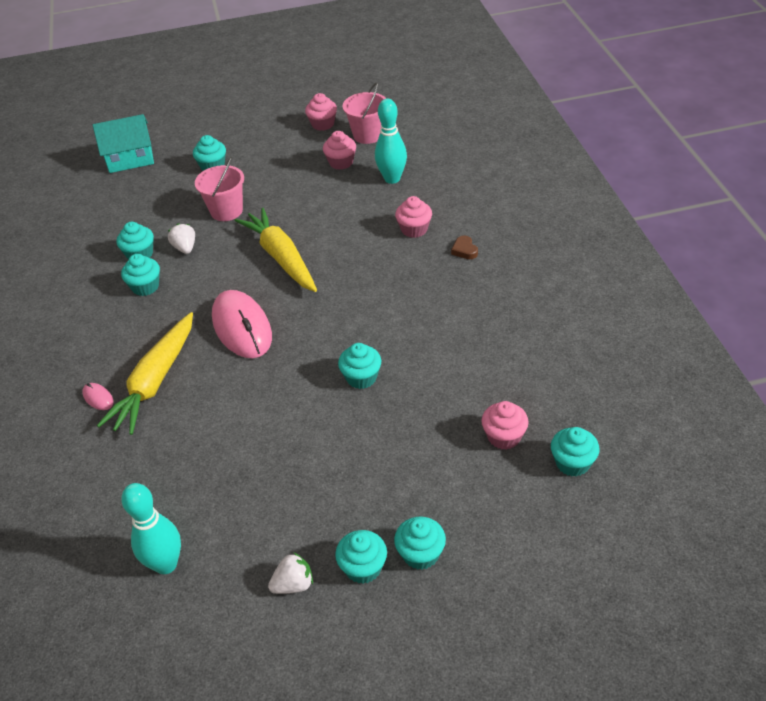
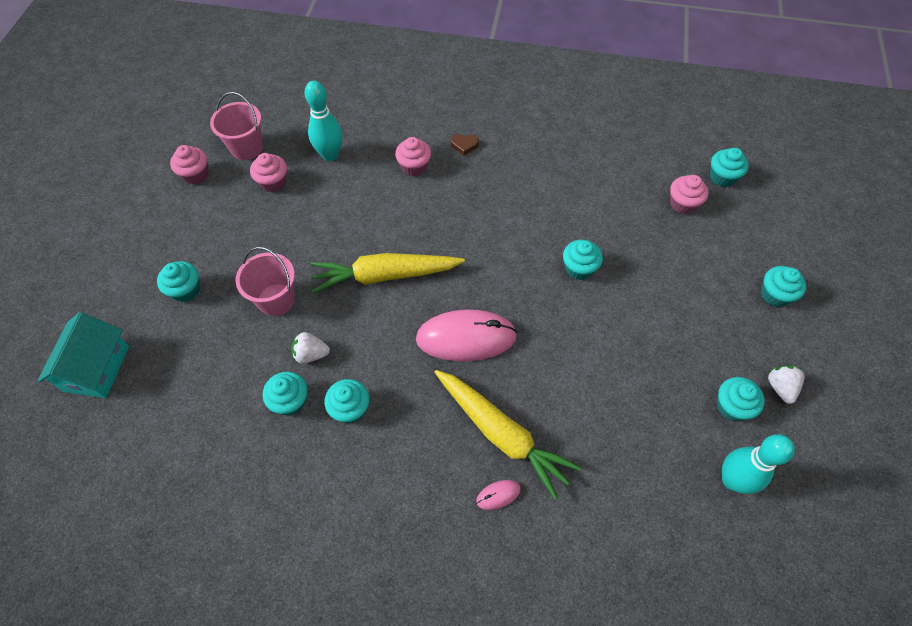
camera: 70 degrees left, 15 degrees up
(363, 568) = (777, 335): turquoise cupcake -> turquoise cupcake (732, 406)

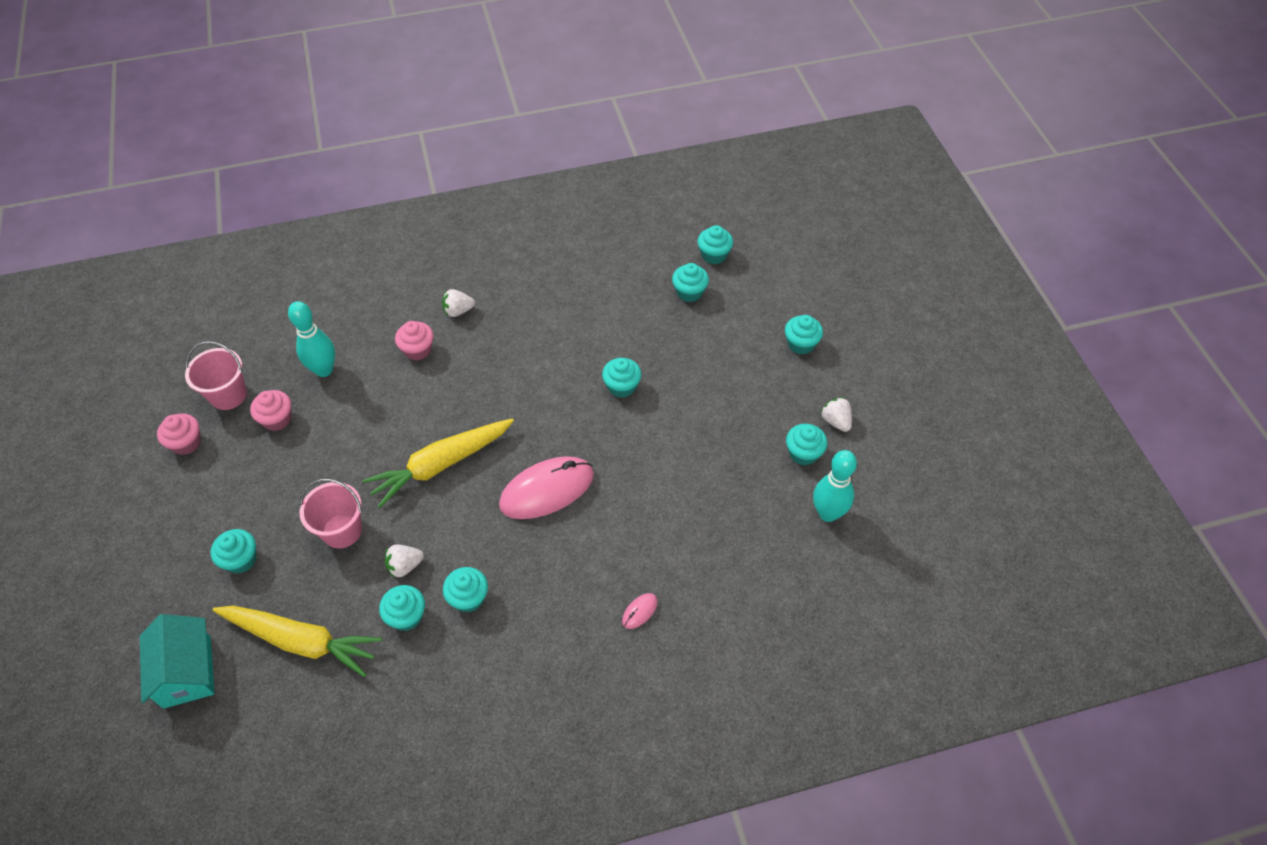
camera: 25 degrees left, 5 degrees down
(464, 145) = (458, 311): brown heart -> white strawberry
(501, 434) = (619, 560): yellow carrot -> yellow carrot (301, 641)
(683, 204) = (689, 292): pink cupcake -> turquoise cupcake

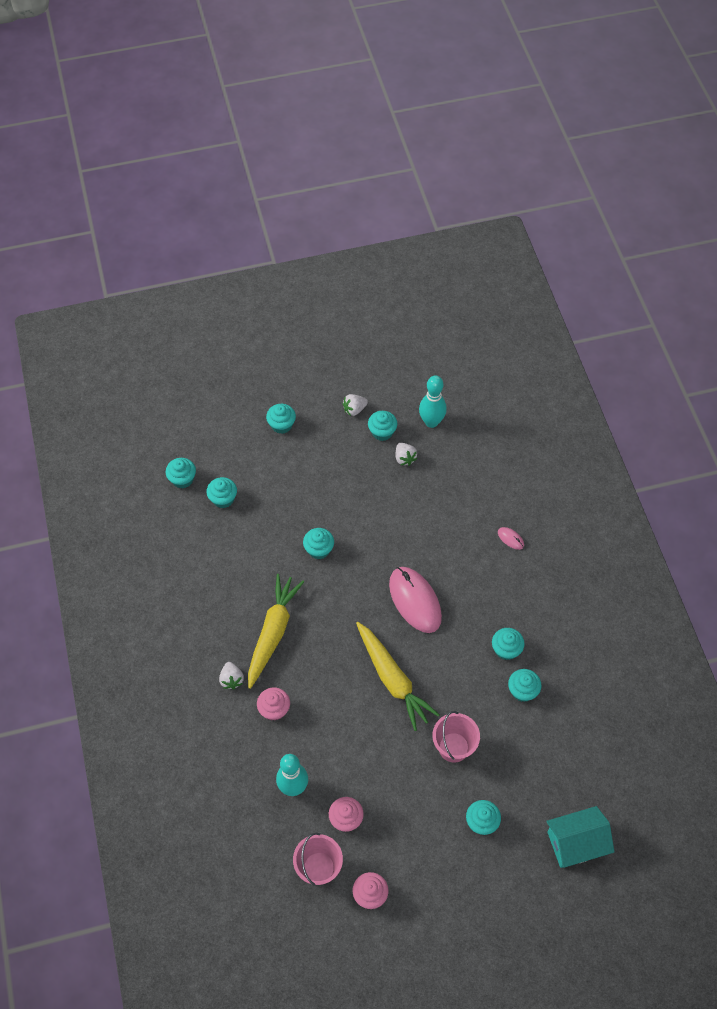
camera: 90 degrees left, 5 degrees up
(301, 641) = (546, 763): yellow carrot -> yellow carrot (273, 632)
(405, 566) = (482, 696): white strawberry -> white strawberry (404, 458)

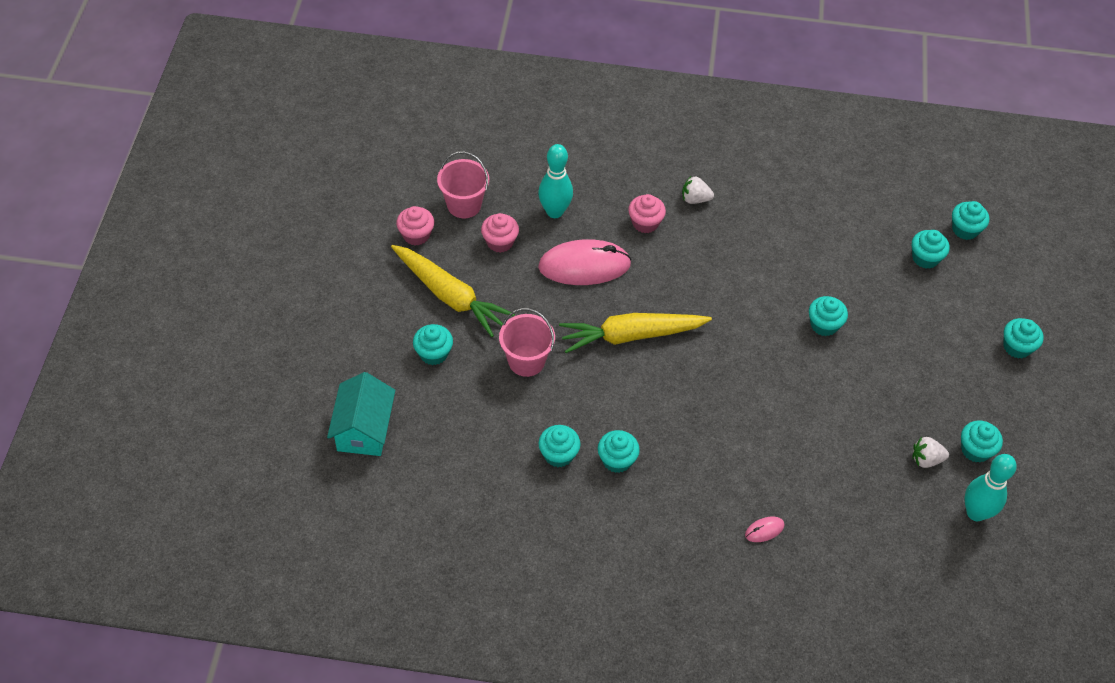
camera: 110 degrees right, 5 degrees down
(273, 632) = (734, 249): yellow carrot -> yellow carrot (450, 296)
(354, 409) = (1020, 432): white strawberry -> none
(415, 601) = (719, 393): pink mouse -> pink mouse (584, 266)

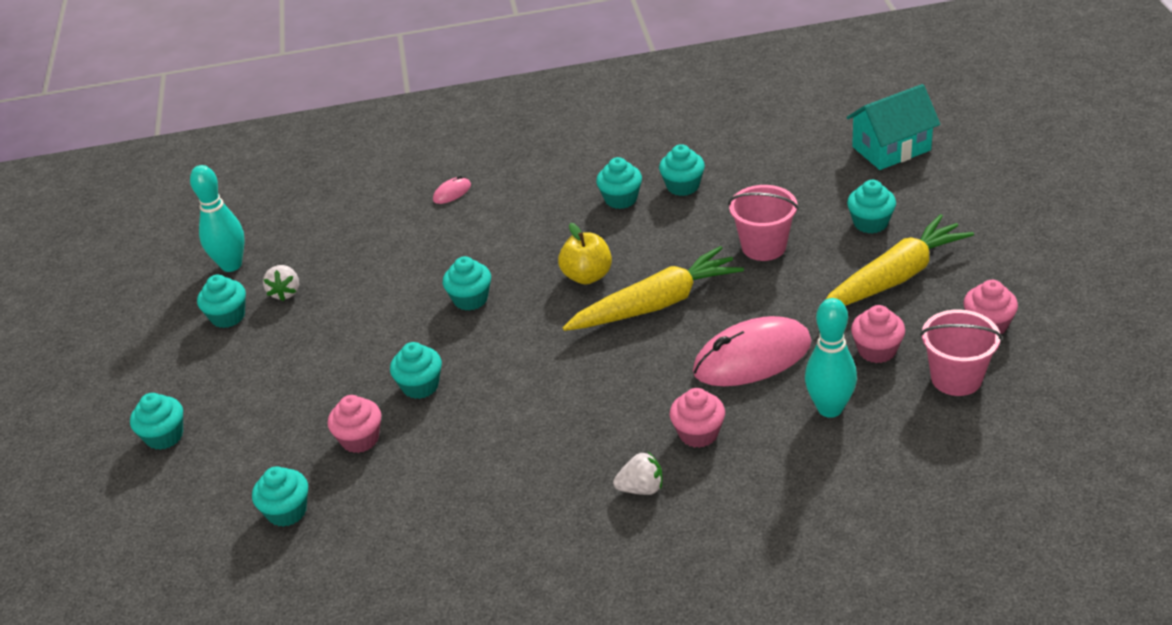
camera: 170 degrees right, 15 degrees down
(364, 429) = (891, 148): turquoise house -> turquoise house turned 75 degrees clockwise
(450, 296) = (894, 277): yellow carrot -> yellow carrot turned 120 degrees clockwise
(673, 383) = (587, 276): none -> yellow apple
(872, 295) = (360, 439): none -> pink cupcake
(926, 459) = (285, 292): white strawberry -> white strawberry turned 105 degrees clockwise
(965, 229) = (225, 573): turquoise cupcake -> turquoise cupcake (470, 299)

